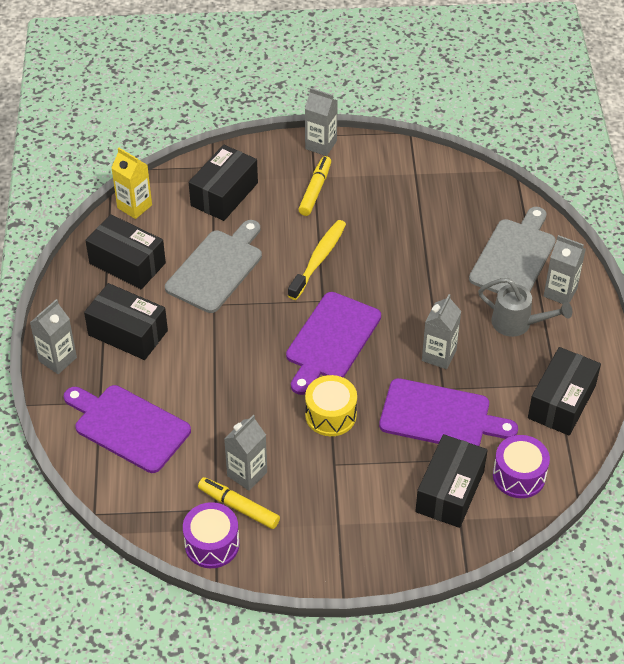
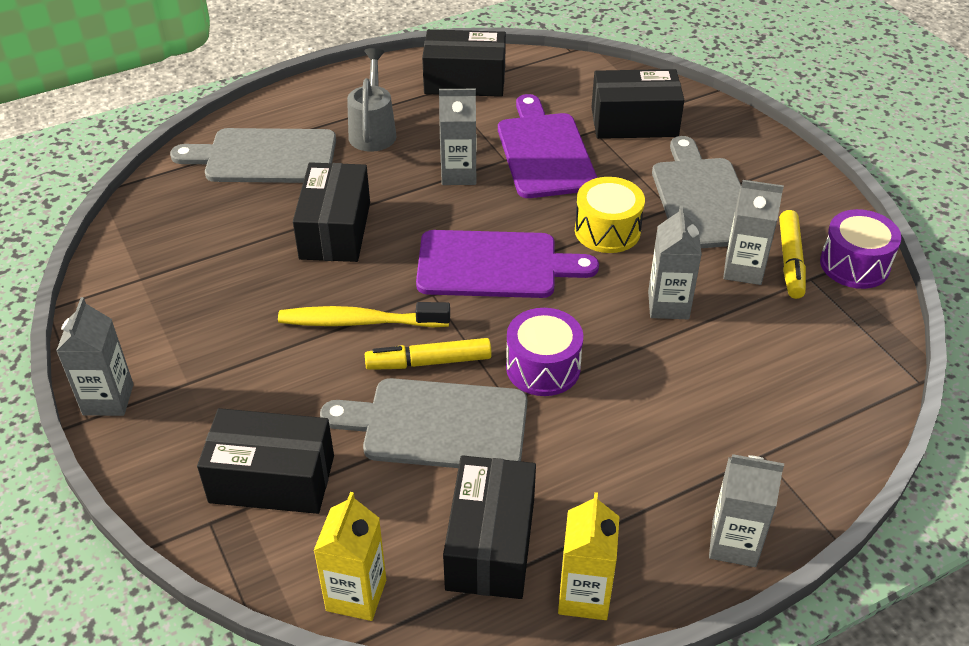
camera: 115 degrees left, 5 degrees down
(74, 287) = (584, 596): none -> yellow carton
(128, 333) = (625, 478): black box -> black box (335, 230)
(128, 426) = (774, 406): purple cutting board -> none
(315, 190) = (218, 371): yellow marker -> yellow marker (429, 362)
(333, 489) = (702, 199): none -> grey cutting board
(519, 476) = (578, 86): purple drum -> purple drum (543, 367)
(560, 292) = (306, 113): grey carton -> grey carton (668, 305)

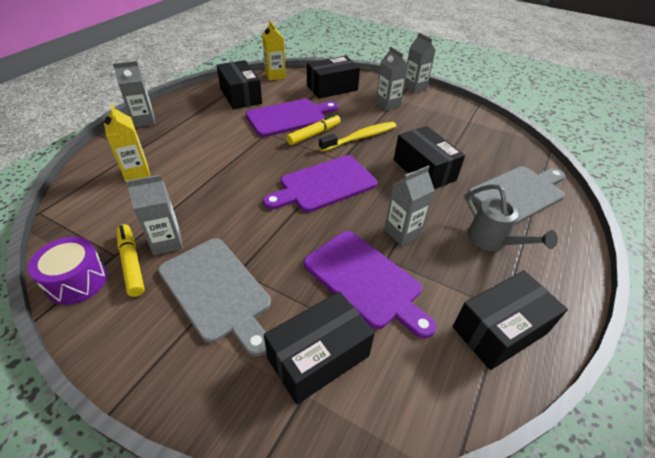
camera: 145 degrees right, 0 degrees up
(437, 425) = (289, 117): grey cutting board -> purple cutting board
(543, 367) = (260, 149): purple drum -> none
(584, 596) = (198, 94): yellow carton -> yellow carton (136, 172)
(607, 230) = (274, 233): yellow drum -> none
(668, 305) = (210, 200): grey carton -> grey carton (387, 104)

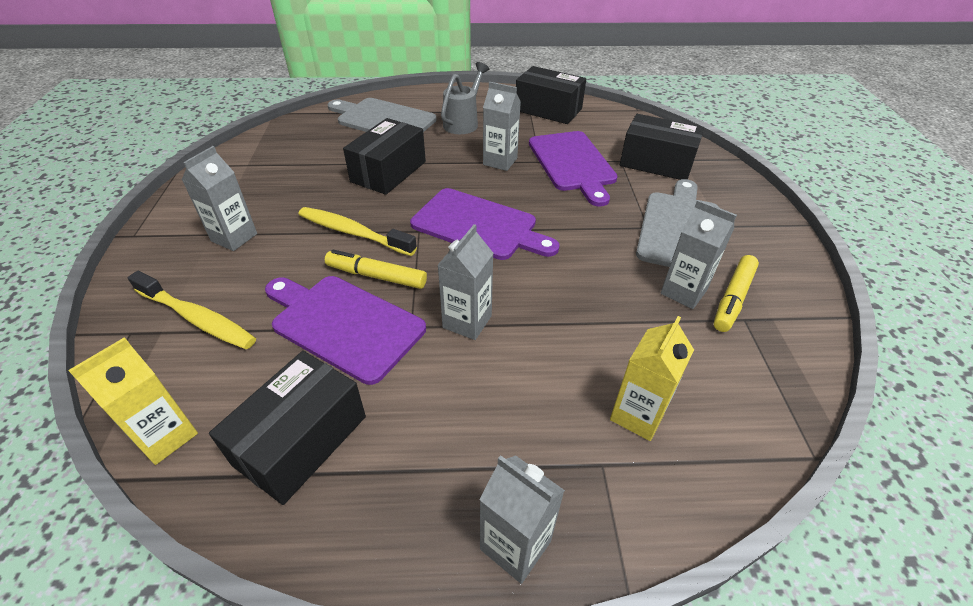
camera: 120 degrees left, 0 degrees up
(77, 281) = (796, 321): purple drum -> none
(332, 88) = (197, 318): black box -> yellow toothbrush
(366, 280) = (573, 164): purple cutting board -> purple cutting board turned 150 degrees clockwise
(414, 88) = (156, 228): grey carton -> grey carton (467, 321)

